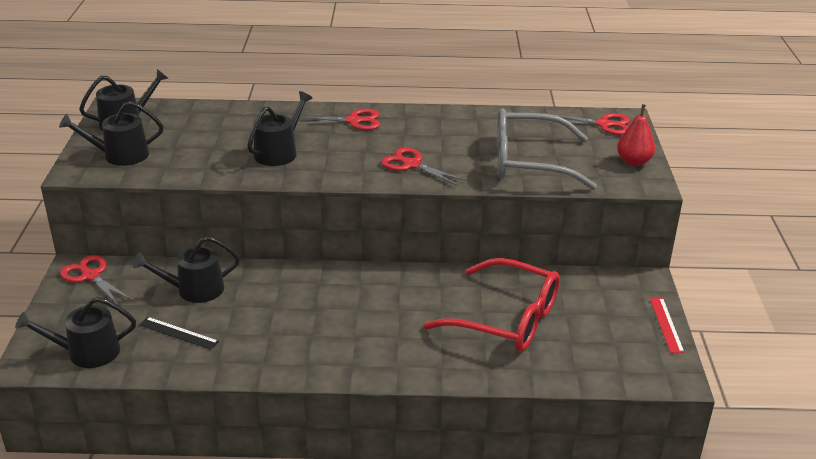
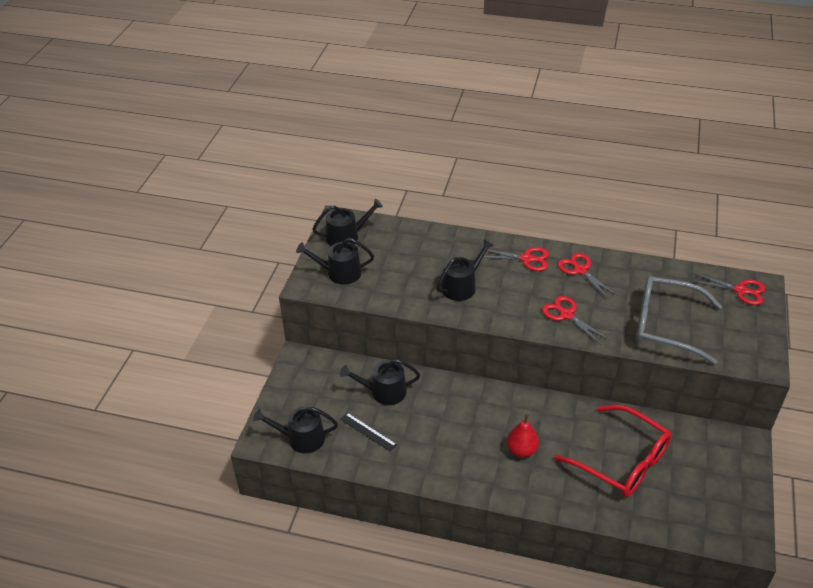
camera: 15 degrees right, 10 degrees up
(90, 276) = (309, 366): red scissors -> red scissors (580, 270)
(633, 162) = (757, 338): red pear -> red pear (521, 450)
(666, 325) = (754, 489): red ruler -> none

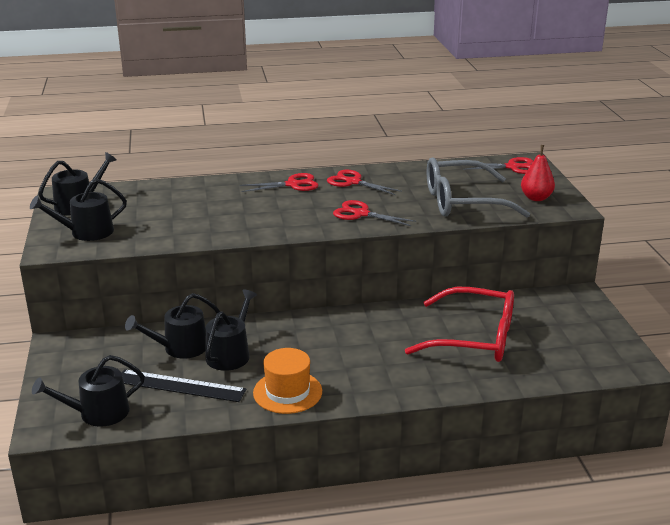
camera: 25 degrees left, 15 degrees down
(368, 431) = (180, 385): black ruler -> black ruler, size x1.60
(443, 466) = (287, 392): none -> orange hat
(462, 286) = (236, 215): black watering can -> black watering can (230, 354)
(521, 450) = (366, 356): red pear -> red pear (536, 198)

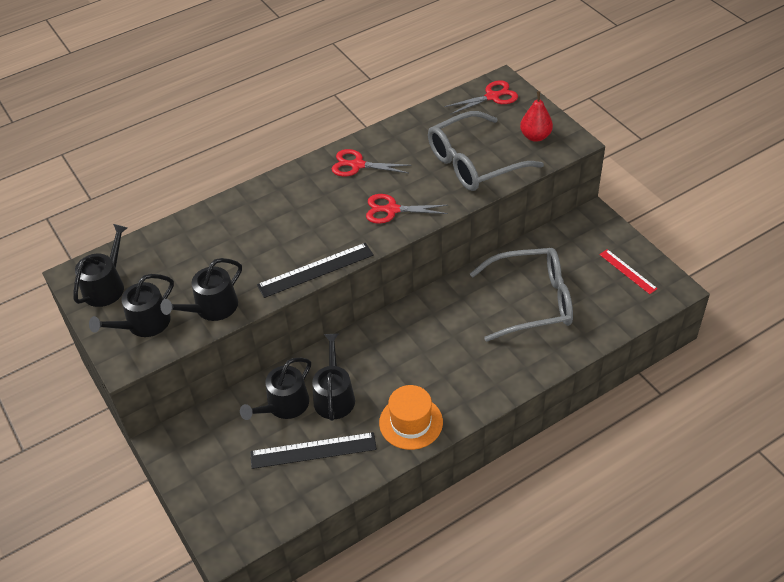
camera: 20 degrees left, 20 degrees up
(97, 413) = (260, 509): black watering can -> black watering can (211, 308)
(260, 234) = (315, 270): none -> black ruler
(293, 184) = (302, 187): red scissors -> none
(474, 338) = (532, 301): red glasses -> grey glasses
(592, 341) = (628, 271): none -> red ruler

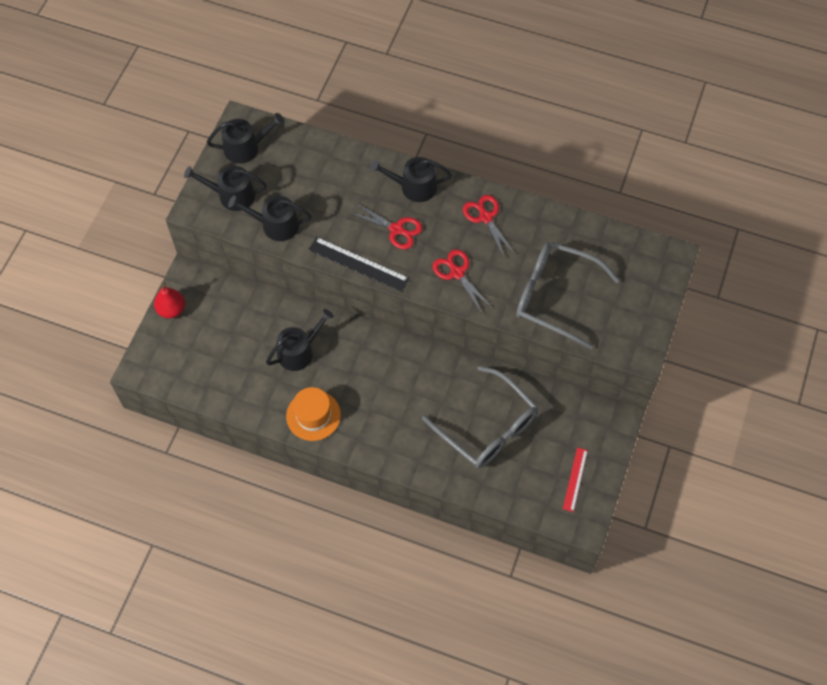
camera: 50 degrees right, 15 degrees up
(284, 405) = (268, 325): black watering can -> black watering can (413, 187)
(313, 450) = (246, 369): black ruler -> none
(492, 96) = (647, 261): red scissors -> red scissors (396, 229)
(535, 136) = (624, 322): red pear -> red pear (171, 309)

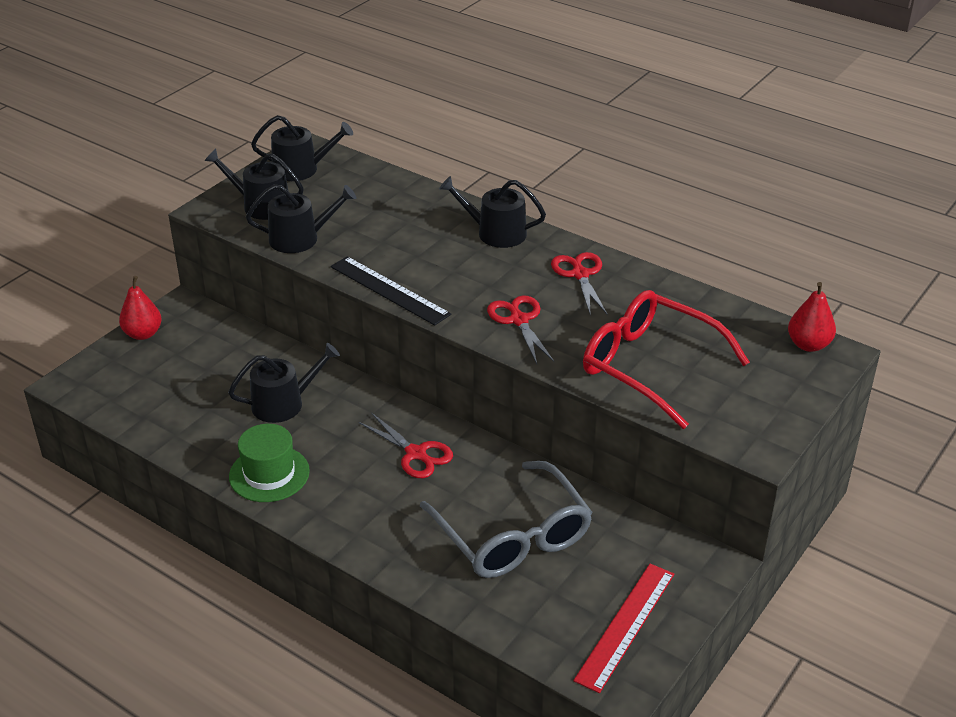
camera: 15 degrees right, 25 degrees down
(275, 225) = (300, 238): black watering can -> black watering can turned 150 degrees clockwise
(313, 415) = (269, 474): orange hat -> green hat
(396, 229) = (455, 267): red scissors -> red scissors (416, 454)
(555, 296) = (649, 366): grey glasses -> red glasses
(575, 479) = (626, 626): red ruler -> red ruler, size x1.60
(653, 252) = (808, 345): none -> red pear

